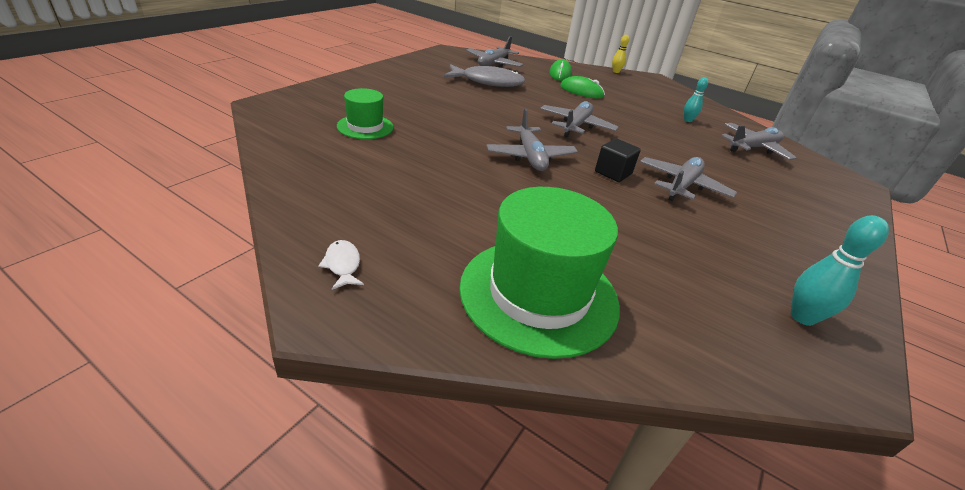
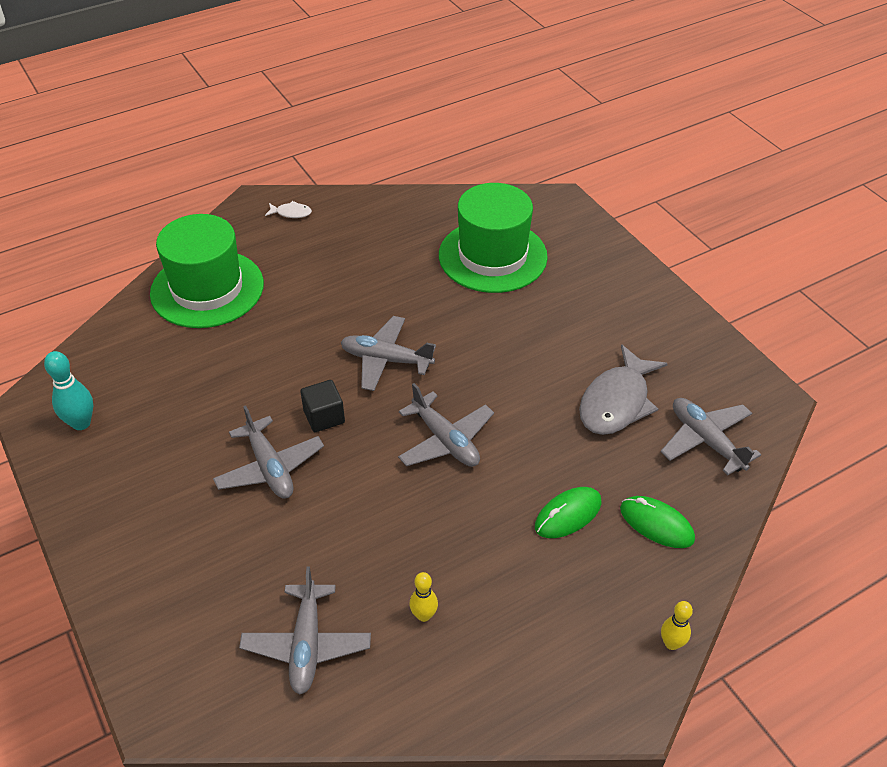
camera: 120 degrees right, 10 degrees up
(365, 127) = (492, 256): green hat -> green hat, size x1.88
(687, 120) = (424, 615): turquoise bowling pin -> yellow bowling pin

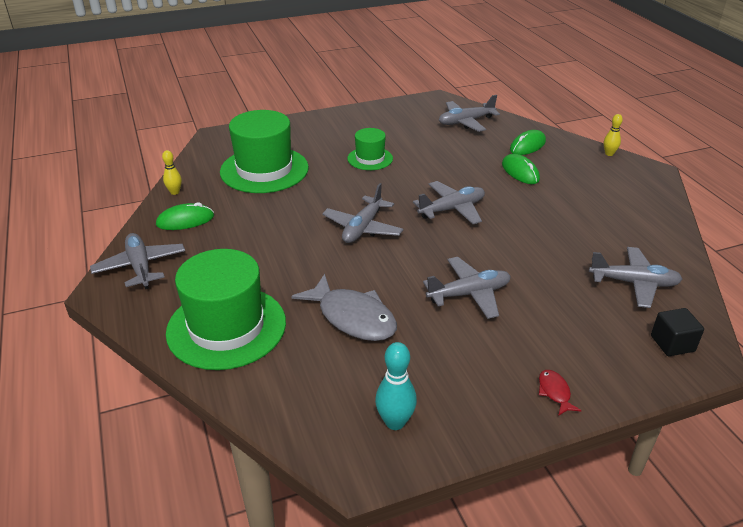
camera: 80 degrees left, 10 degrees down
(112, 548) = (554, 392): none -> red fish
(291, 213) = (140, 267): white fish -> grey plane
(324, 417) = (418, 263): black cube -> black cube (672, 343)
(374, 221) = (185, 220): none -> green mouse
(424, 615) = (602, 232): yellow bowling pin -> yellow bowling pin (175, 192)
(551, 345) = (370, 158): none -> green hat
(617, 402) = (429, 143): grey fish -> grey fish (353, 317)

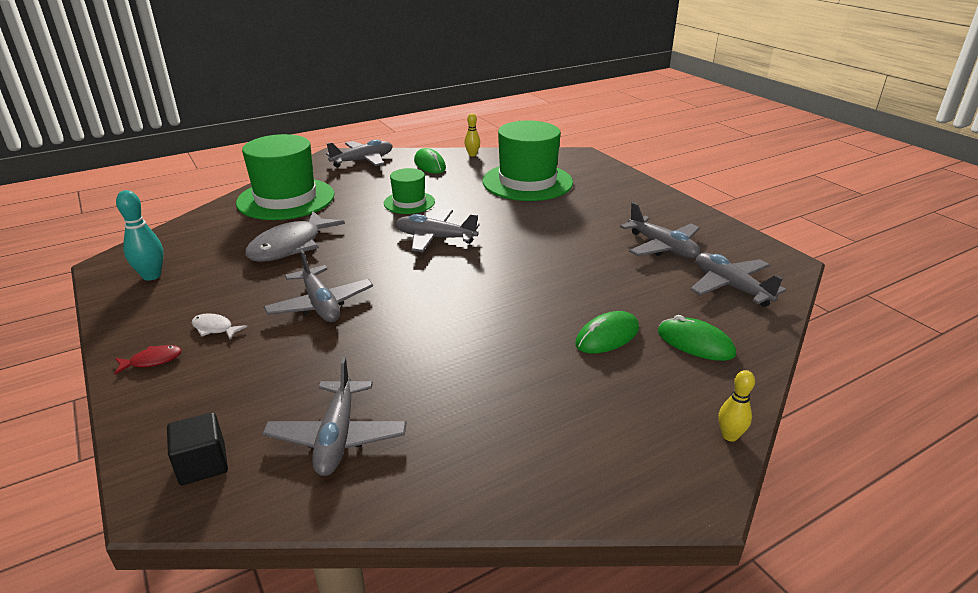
camera: 80 degrees right, 5 degrees down
(370, 158) = (580, 229): green hat -> green hat (409, 202)
(452, 209) = (487, 287): grey plane -> grey plane (662, 247)
(504, 357) = (215, 328): none -> white fish

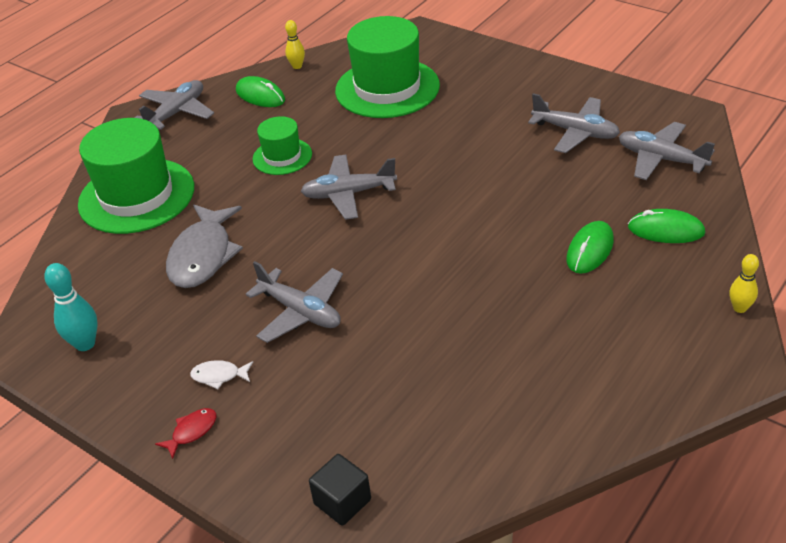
camera: 20 degrees left, 10 degrees up
(337, 437) = (435, 432): grey plane -> none

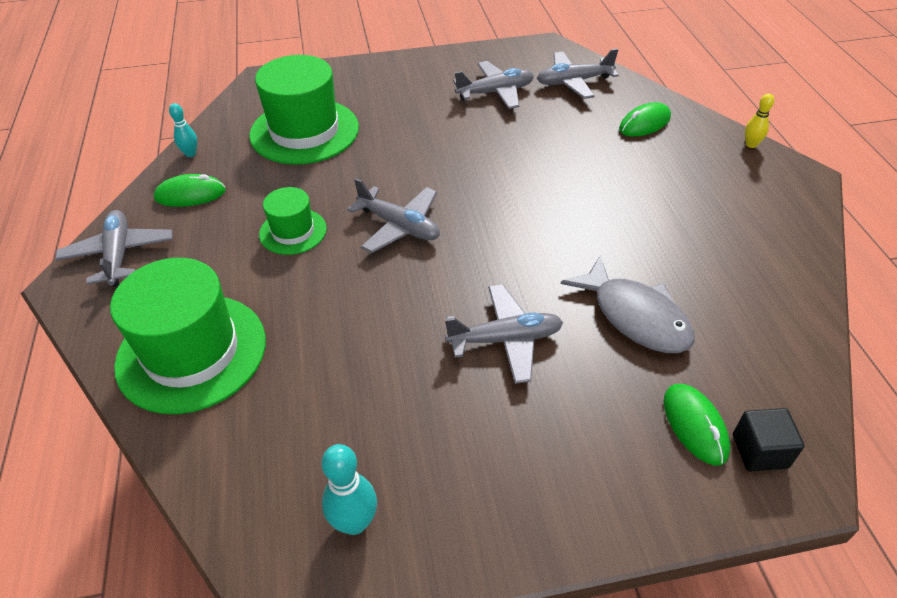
camera: 50 degrees left, 5 degrees up
(192, 431) = (576, 506): red fish -> none
(203, 255) = (348, 357): grey fish -> grey fish (635, 316)
(219, 376) = (523, 442): white fish -> none
(297, 66) = (190, 153): yellow bowling pin -> turquoise bowling pin
(348, 194) = (399, 226): grey plane -> grey plane turned 90 degrees counterclockwise
(590, 250) = (623, 162): green mouse -> green mouse (694, 425)

